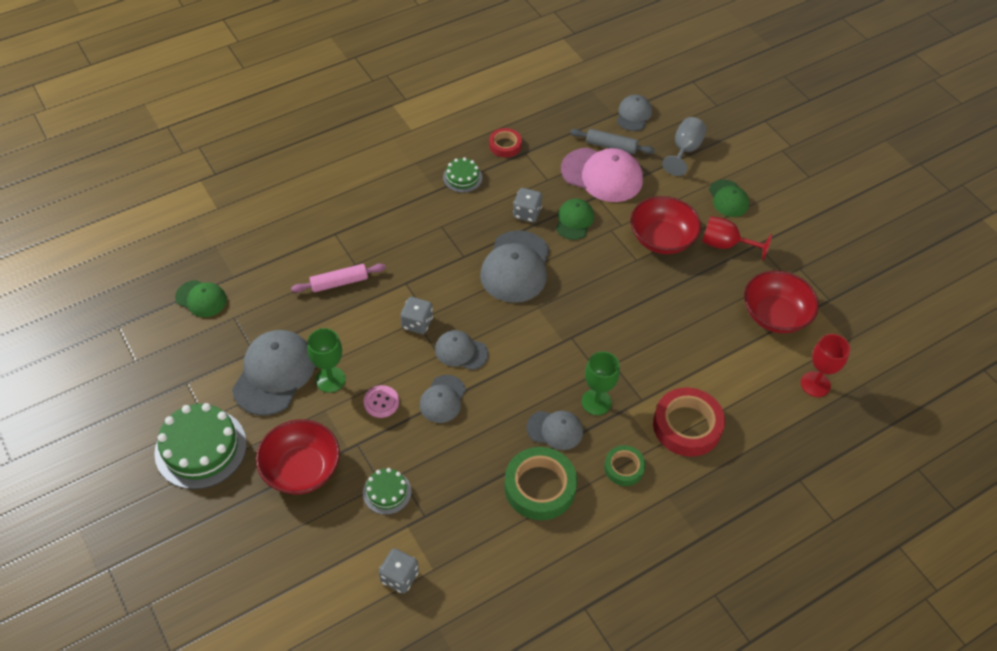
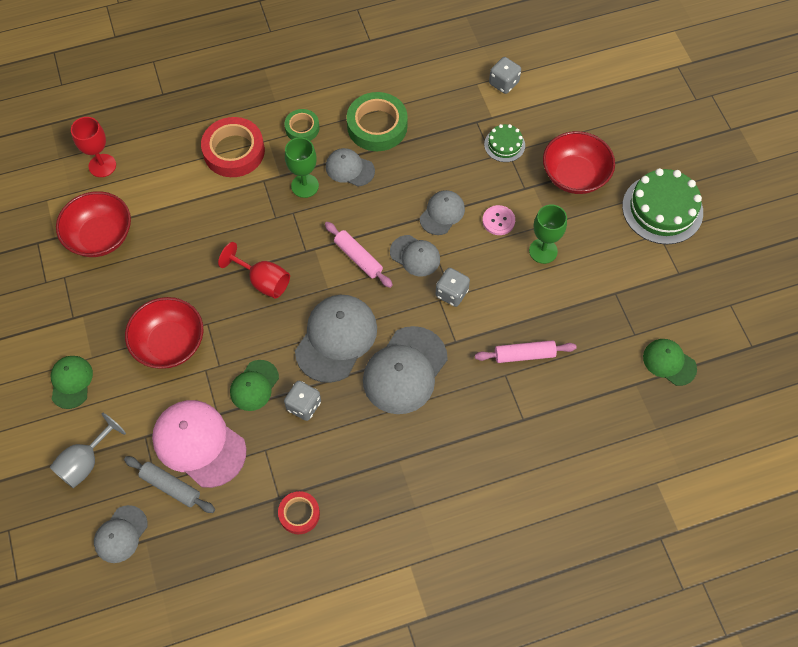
camera: 165 degrees left, 10 degrees up
(274, 374) = (595, 266): grey cap -> grey cap (405, 370)
(462, 177) = (363, 472): green cake -> none
(517, 340) = (358, 258): none -> pink rolling pin
(725, 245) = (106, 323): red goblet -> red goblet (263, 281)

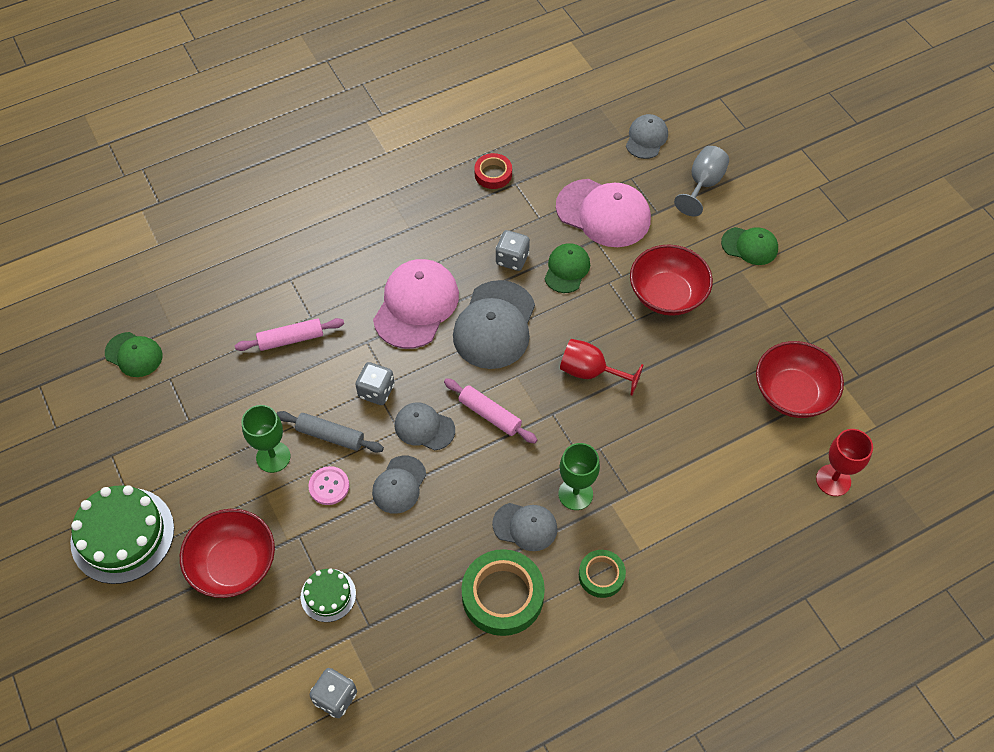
camera: 170 degrees right, 5 degrees down
(71, 382) = (750, 246): green cap -> green cap turned 60 degrees counterclockwise
(170, 486) = (617, 177): grey rolling pin -> grey rolling pin (330, 436)
(234, 151) = (678, 526): red tape -> none
(405, 370) = (416, 305): grey cap -> pink cap

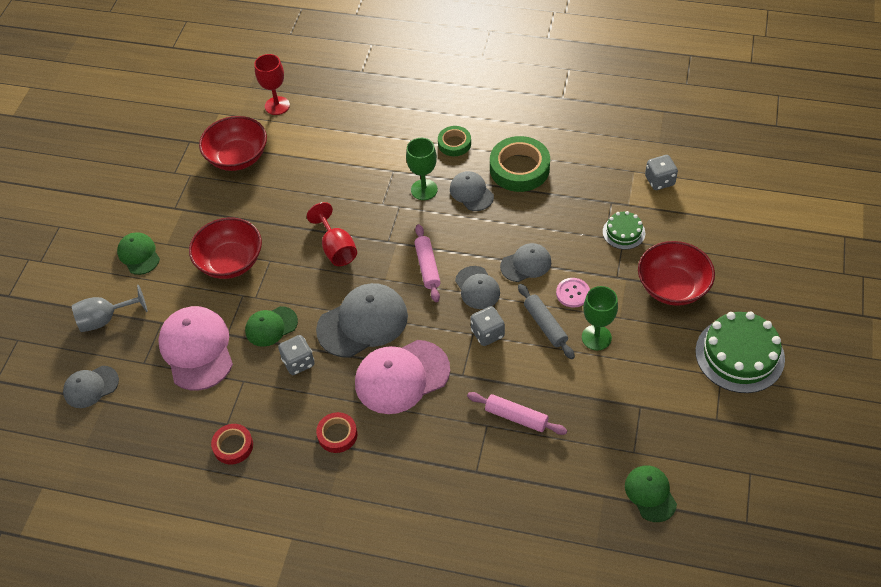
camera: 135 degrees left, 5 degrees down
(423, 232) = (337, 434): none -> red tape

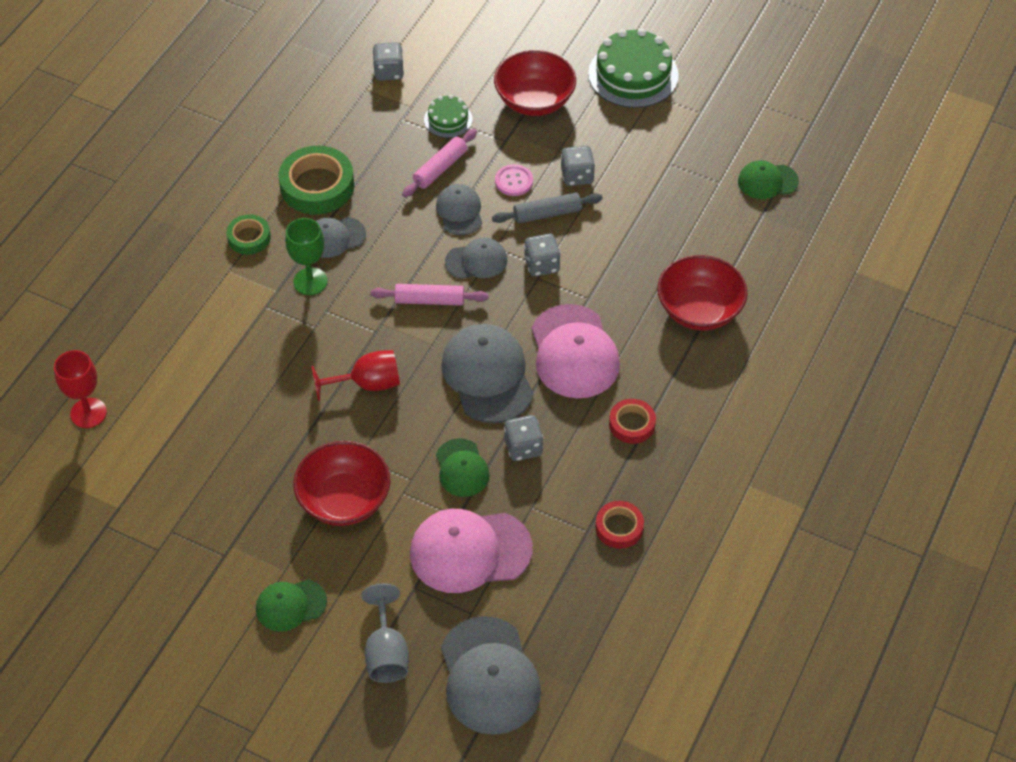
camera: 80 degrees left, 0 degrees up
(91, 387) = (489, 676): grey cap -> grey cap, size x1.75
(237, 157) = (164, 471): red bowl -> red bowl (699, 310)
(516, 417) = (654, 263): pink rolling pin -> pink rolling pin (440, 168)
(596, 337) = (577, 176): green goblet -> grey dice

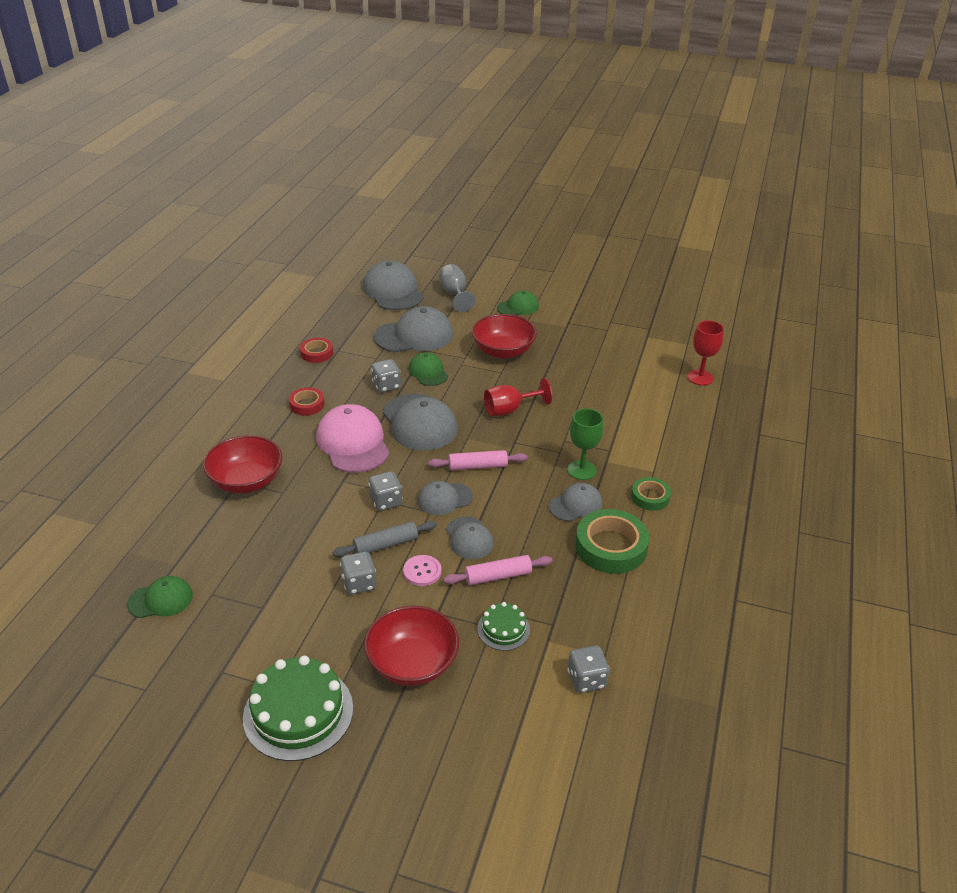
camera: 170 degrees right, 15 degrees down
(440, 168) = (498, 576): pink rolling pin -> pink rolling pin turned 45 degrees clockwise
(470, 551) = (414, 336): pink cap -> grey cap

